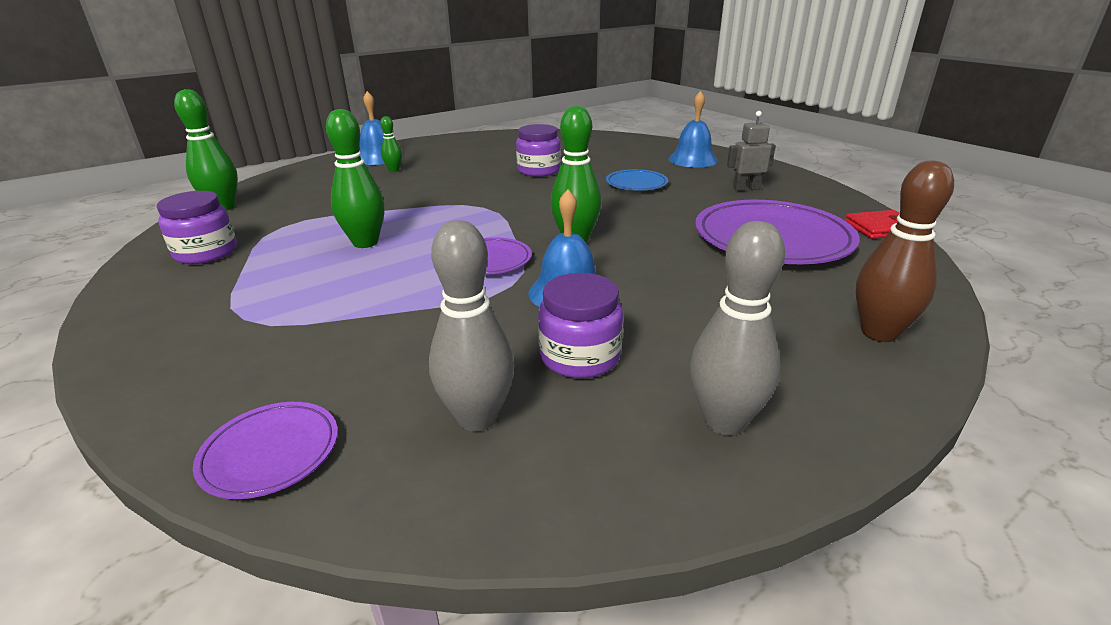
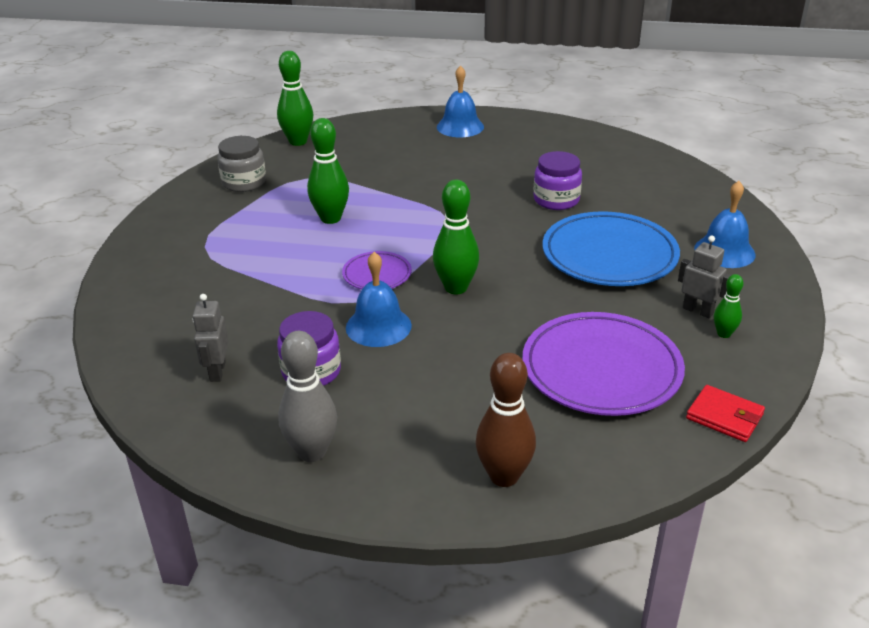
camera: 45 degrees right, 5 degrees up
(206, 253) = (244, 182): purple jar -> grey jar
(270, 453) = (128, 333): purple plate -> none
(394, 170) = (449, 148): green bowling pin -> green bowling pin (724, 334)
(477, 418) = (217, 371): grey bowling pin -> grey robot
(636, 184) = (609, 255): blue plate -> blue plate, size x1.99

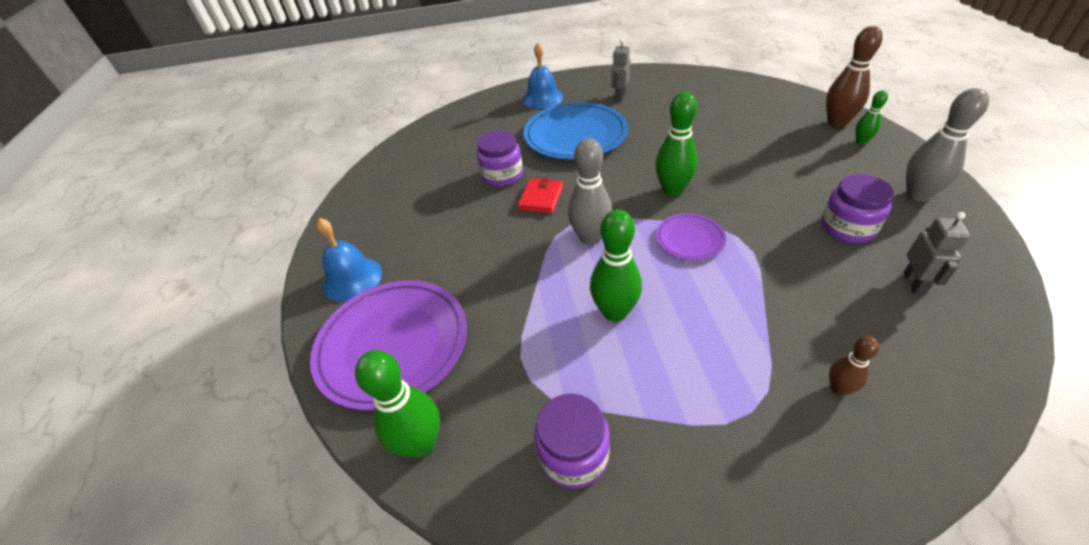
camera: 105 degrees left, 10 degrees up
(182, 285) = (838, 388): none -> brown bowling pin
(217, 371) = (914, 283): grey robot -> grey robot turned 60 degrees counterclockwise
(244, 182) = (573, 454): grey jar -> purple jar
(378, 326) = (758, 213): blue bell -> none
(422, 226) = (590, 238): none -> grey bowling pin
(601, 369) = (709, 114): purple plate -> purple plate (393, 345)
(724, 334) = (637, 86): green bowling pin -> green bowling pin (861, 141)
(724, 416) = (711, 76): red wallet -> red wallet (541, 198)

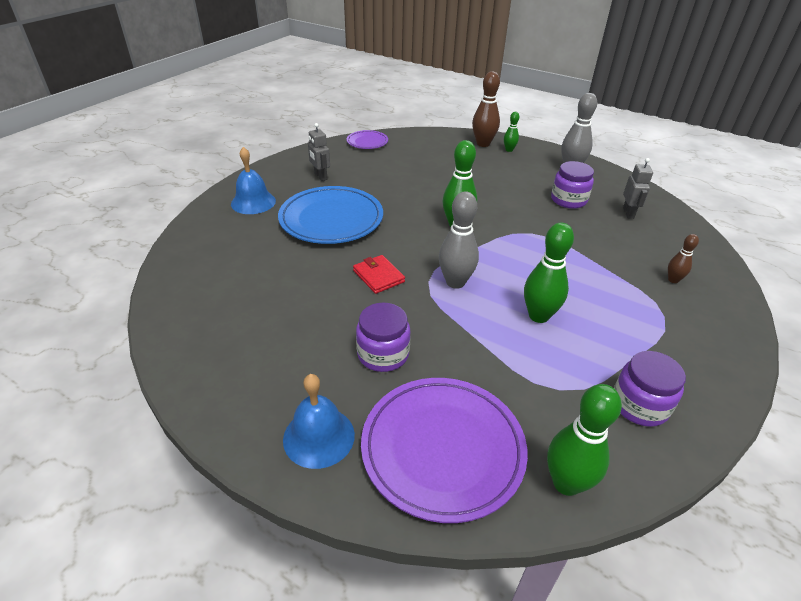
camera: 55 degrees left, 5 degrees down
(502, 175) = (318, 277): purple jar -> purple jar (383, 354)
(690, 239) = (511, 248): purple plate -> purple plate (367, 142)
(914, 283) = (628, 213): grey robot -> grey robot turned 45 degrees clockwise

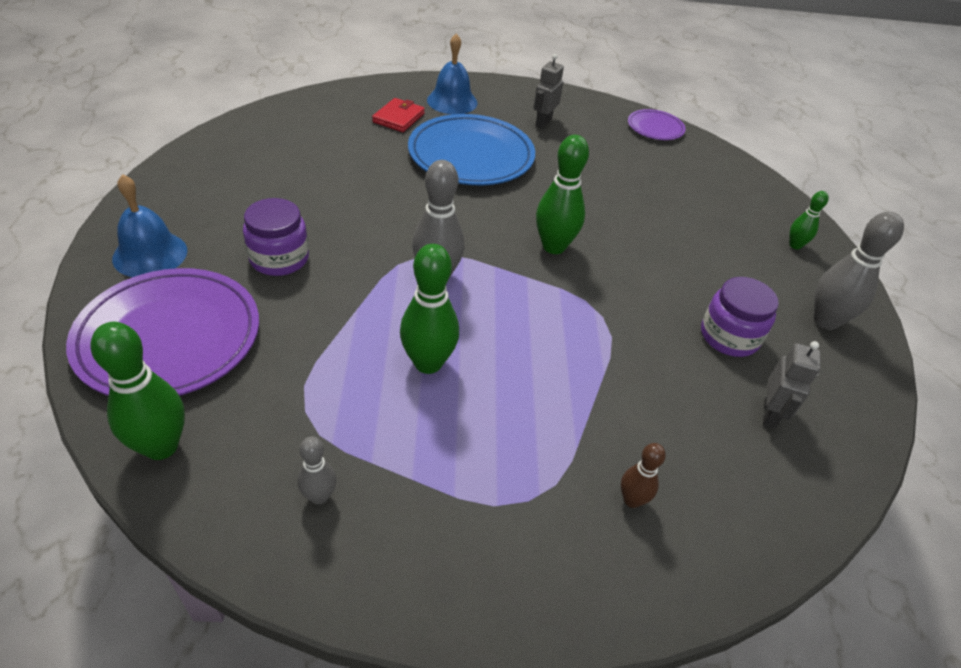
camera: 55 degrees right, 5 degrees up
(378, 276) = (400, 218): red wallet -> red wallet (398, 118)
(483, 144) = (778, 217): brown bowling pin -> none
(628, 213) = (770, 414): grey robot -> grey robot turned 45 degrees counterclockwise
(639, 405) = (319, 496): purple jar -> grey bowling pin

